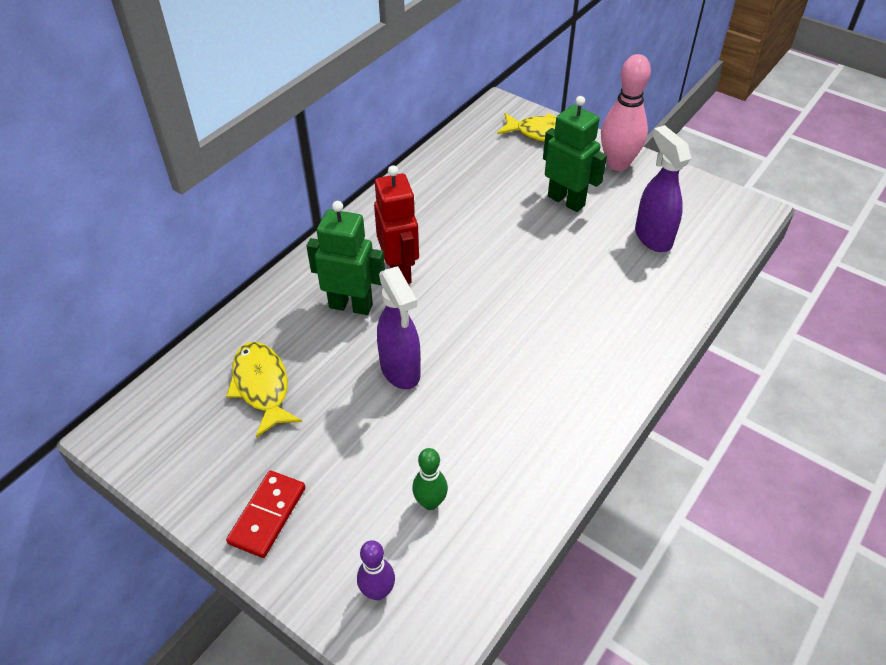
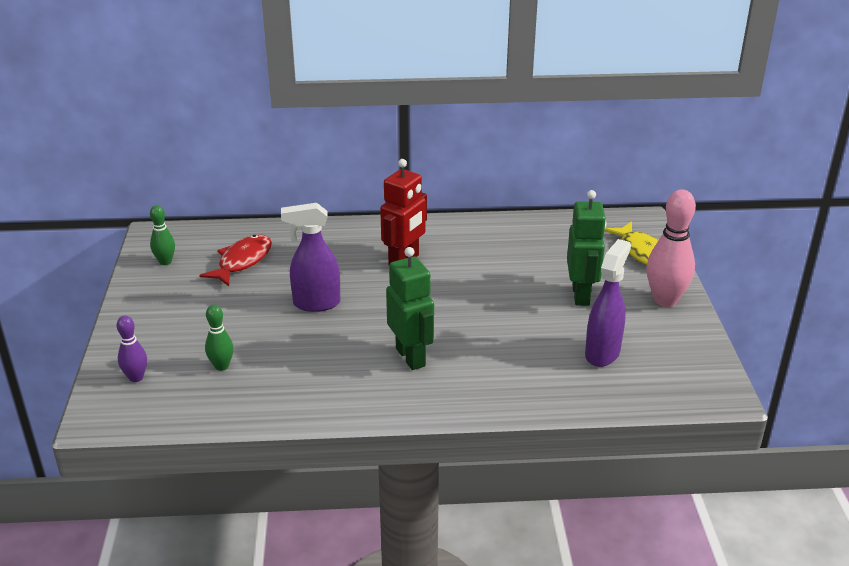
camera: 50 degrees right, 15 degrees down
(184, 452) = (165, 262): none -> green bowling pin
(262, 386) = (242, 261): yellow fish -> red fish
(268, 515) = (151, 312): red domino -> none
(351, 306) = (348, 258): green robot -> green robot (411, 357)
(400, 370) = (316, 304): purple spray bottle -> purple spray bottle turned 60 degrees clockwise

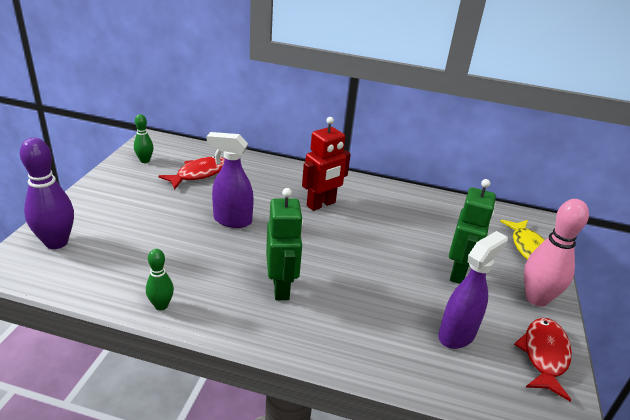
camera: 15 degrees right, 0 degrees up
(136, 377) = (56, 242): purple bowling pin -> purple bowling pin, size x1.83
(221, 366) = (126, 251): green bowling pin -> green bowling pin (161, 305)
(688, 349) = (544, 355): none -> red fish

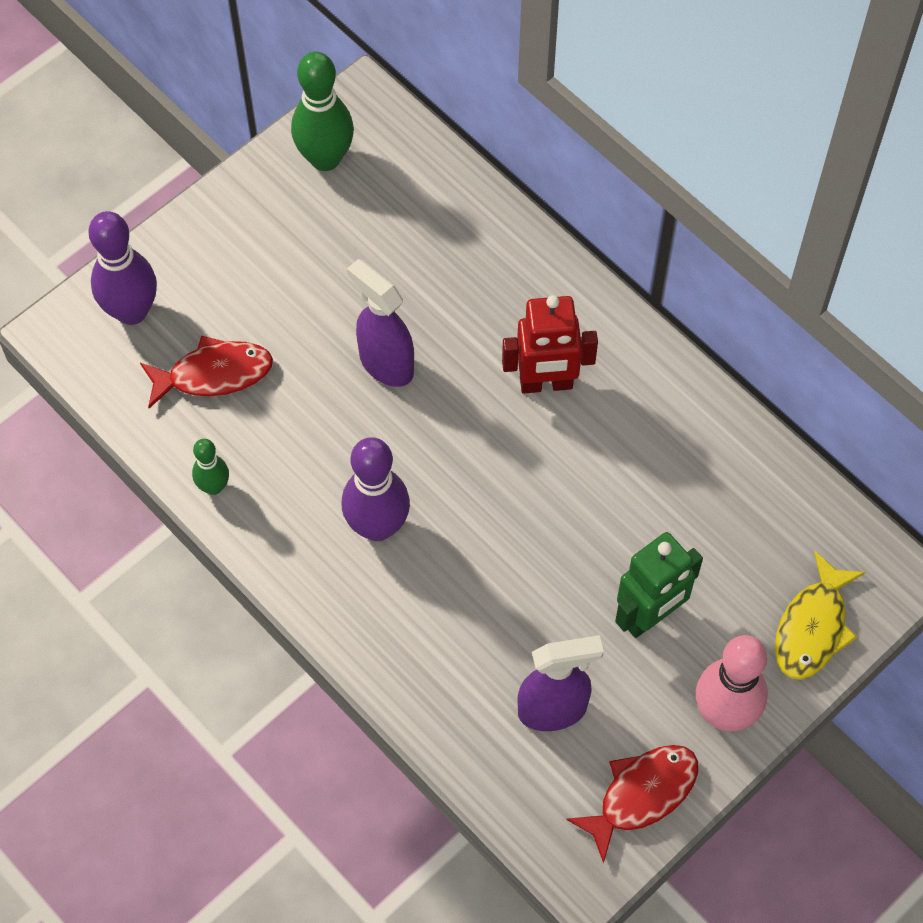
camera: 35 degrees right, 30 degrees up
(145, 160) = (325, 158): green bowling pin -> green bowling pin, size x1.83
(199, 174) = (394, 228): red fish -> red fish (214, 374)
(281, 288) = (377, 526): green robot -> purple bowling pin

